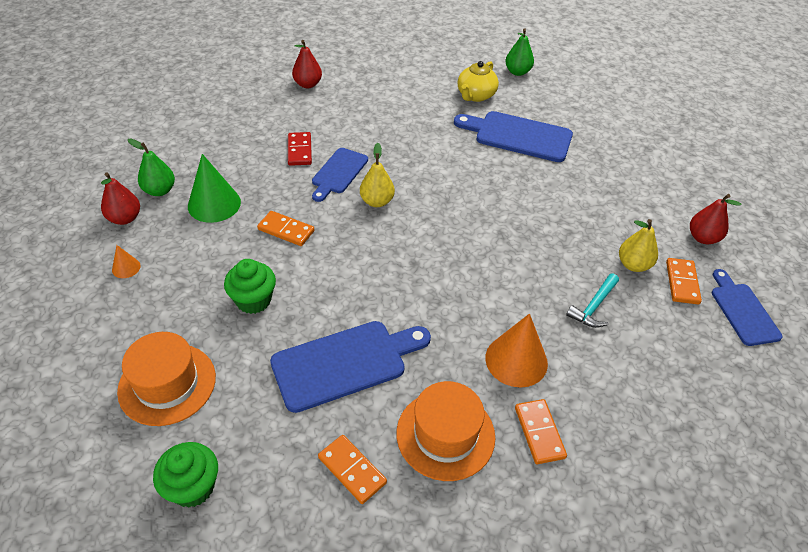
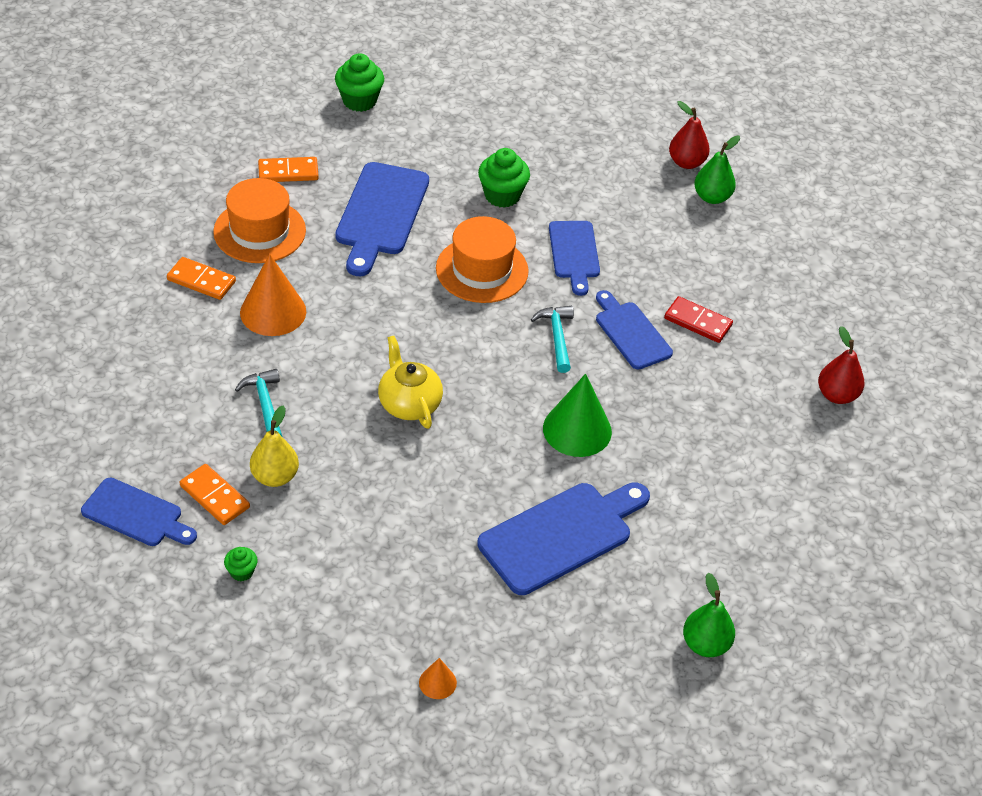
camera: 125 degrees right, 0 degrees up
(126, 268) = (615, 142): orange cone -> orange cone (437, 682)
(167, 384) = (461, 120): orange hat -> orange hat (482, 270)
(214, 204) = (658, 224): green cone -> green cone (577, 430)
(286, 230) = (574, 253): orange domino -> blue cutting board
(377, 201) = (557, 337): yellow pear -> turquoise hammer
(475, 95) = (683, 552): yellow teapot -> yellow teapot (409, 403)
(703, 238) = (241, 572): red pear -> green cupcake

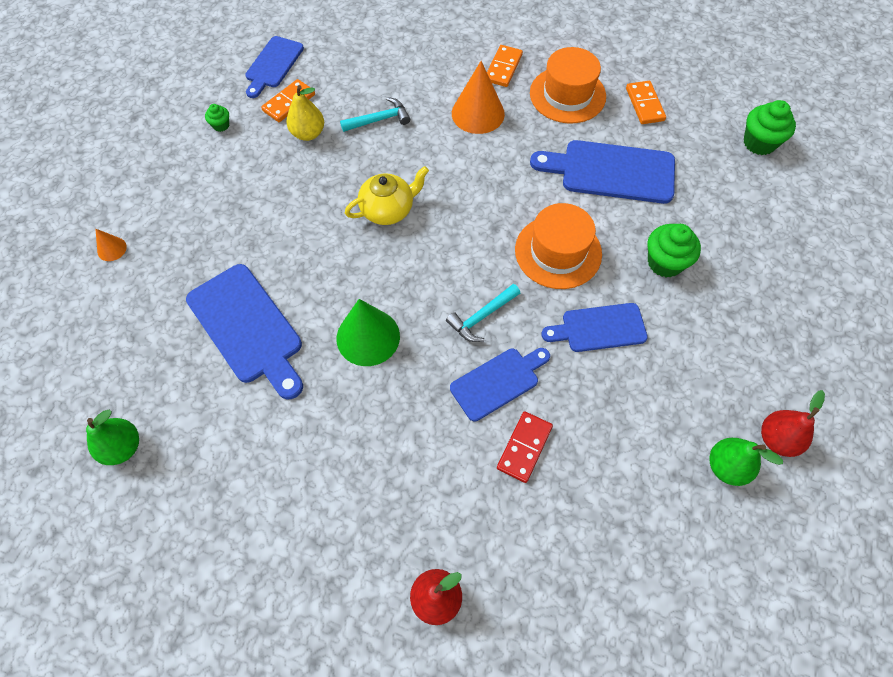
camera: 90 degrees right, 15 degrees up
(557, 337) = (481, 317): turquoise hammer -> turquoise hammer turned 150 degrees clockwise

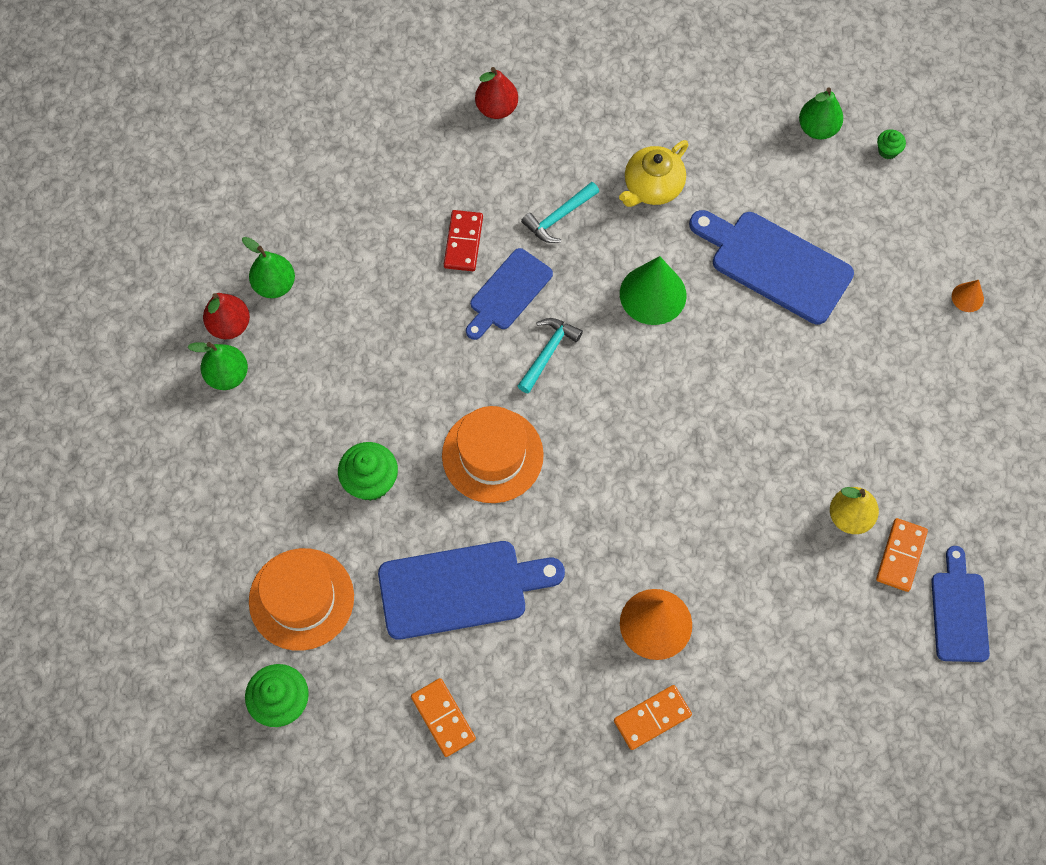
camera: 160 degrees right, 5 degrees up
(221, 125) = (961, 492): green cupcake -> green cupcake (887, 151)
(379, 120) = (774, 569): turquoise hammer -> turquoise hammer (559, 217)
(388, 210) = (701, 444): yellow teapot -> yellow teapot (652, 187)
(503, 68) = (652, 718): orange domino -> orange domino turned 60 degrees clockwise
(567, 95) = (550, 698): orange hat -> orange hat (301, 599)
(599, 328) = (424, 380): blue cutting board -> none
(783, 390) = (227, 375): none -> green pear

